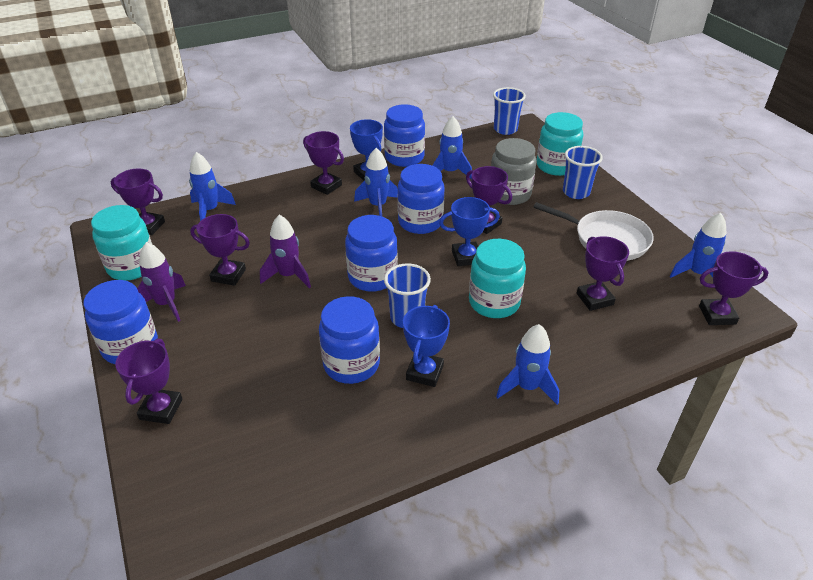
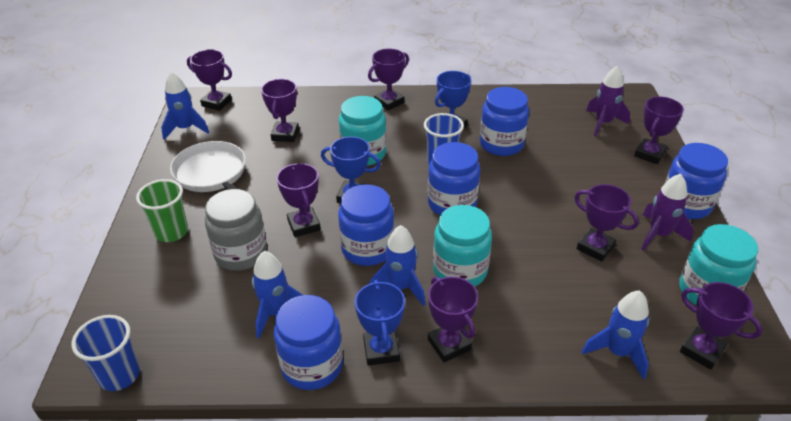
camera: 155 degrees left, 0 degrees up
(288, 276) = (532, 229): purple rocket -> purple rocket (603, 123)
(527, 387) = (389, 102): blue rocket -> purple trophy
(556, 166) = (143, 277): turquoise jar -> turquoise jar (460, 271)
(576, 192) = (171, 232): blue cup -> green cup

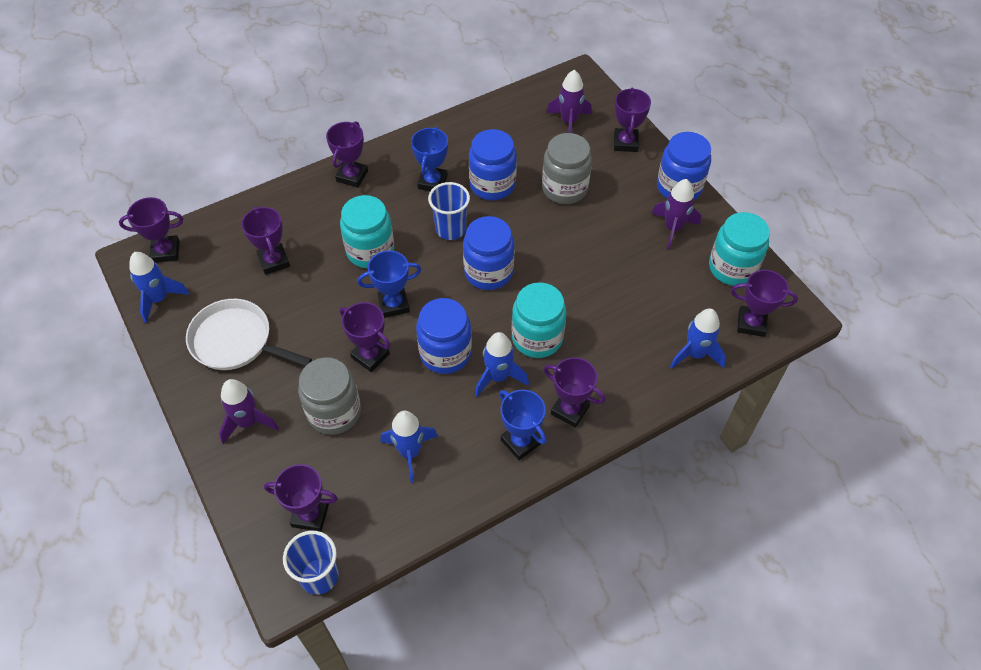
camera: 30 degrees left, 15 degrees up
(171, 232) = (248, 422): green cup -> purple rocket
(312, 365) = (475, 483): blue jar -> none
(566, 168) = (564, 188): none -> grey jar
(595, 247) = (631, 264): purple trophy -> purple trophy (310, 515)

